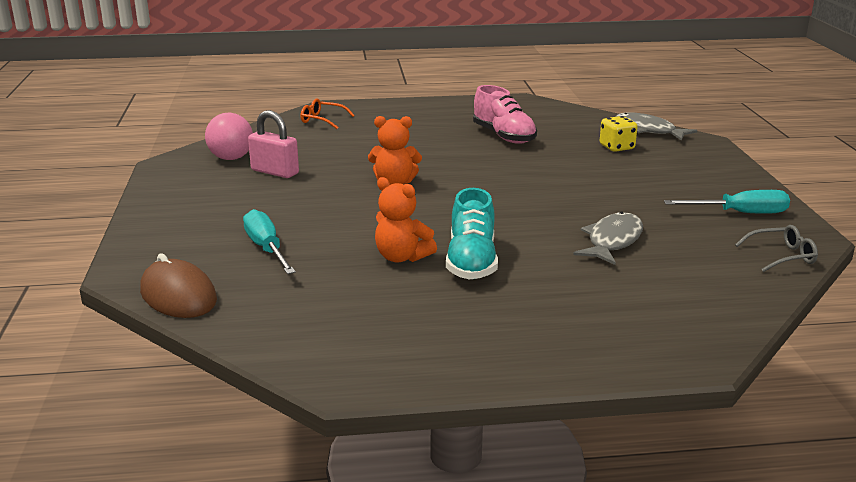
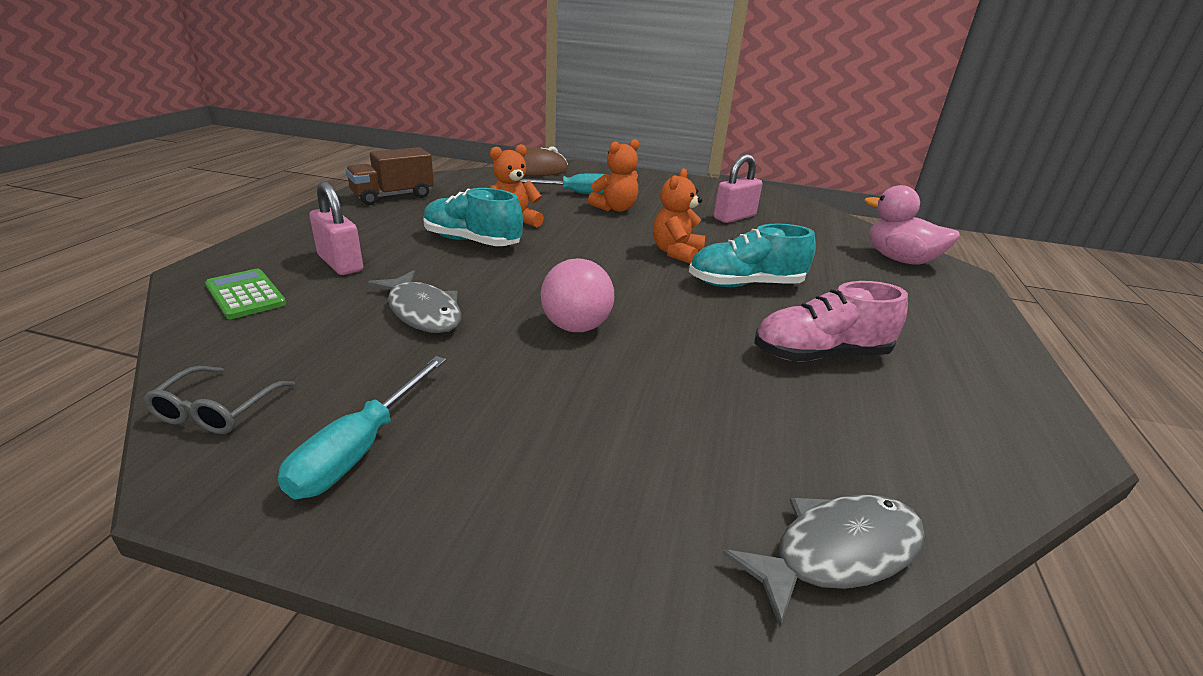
camera: 110 degrees right, 5 degrees up
(231, 158) = (778, 209): pink ball -> pink ball (576, 327)
(302, 221) = (615, 208): none -> orange teddy bear
(322, 120) = (900, 260): orange glasses -> pink duck
(392, 352) = (393, 196): none -> brown truck
(429, 157) = (745, 284): none -> turquoise shoe
(592, 301) = (340, 263): none -> pink padlock
(616, 147) = (733, 450): yellow dice -> none
(692, 314) = (245, 295): none -> green calculator

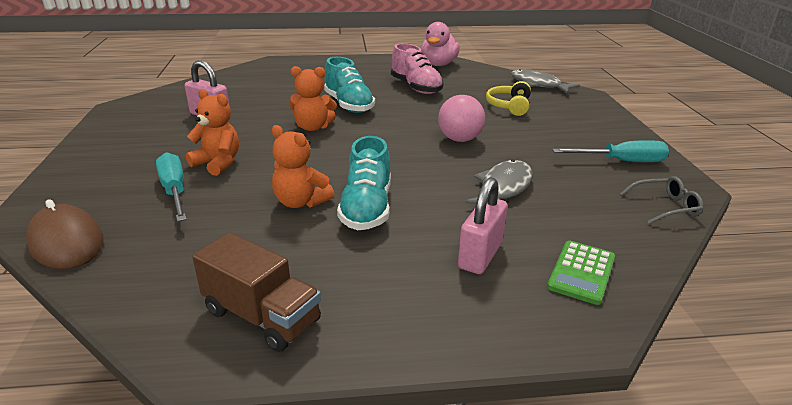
camera: 110 degrees left, 0 degrees up
(688, 428) = (509, 106): none -> yellow headphones
(900, 260) = (266, 72): pink duck -> pink duck (438, 64)

